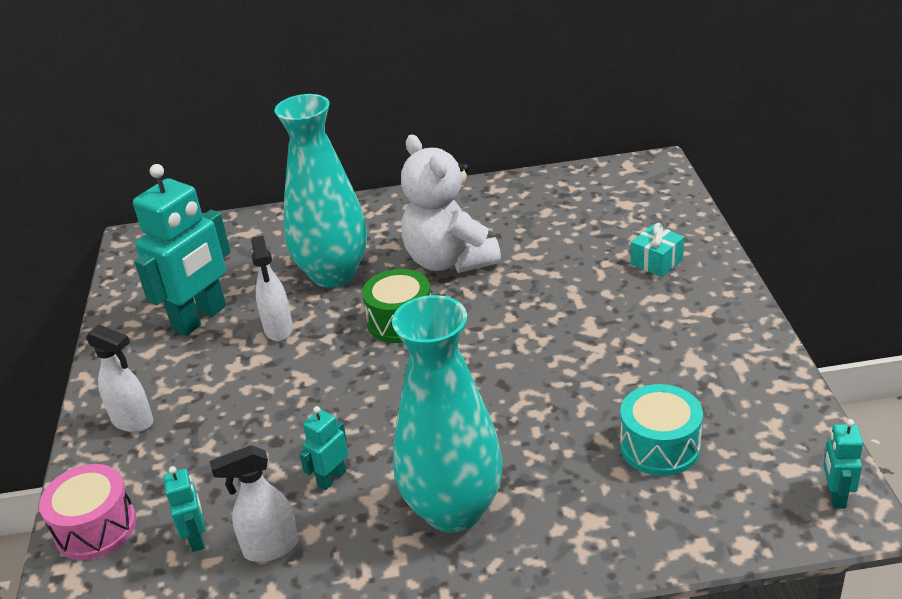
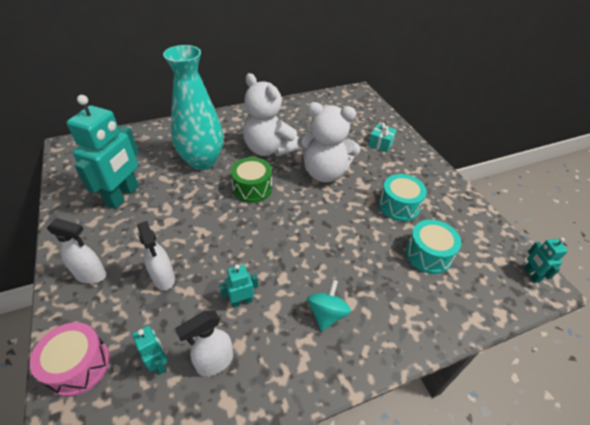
camera: 20 degrees left, 10 degrees up
(278, 329) = (177, 199): white spray bottle -> white spray bottle (164, 278)
(331, 478) = (241, 301): turquoise robot -> turquoise robot turned 45 degrees clockwise
(453, 510) = (326, 314): turquoise vase -> turquoise spinning top
(532, 305) = (324, 173): none -> white teddy bear
(643, 367) = (399, 206): none -> turquoise drum

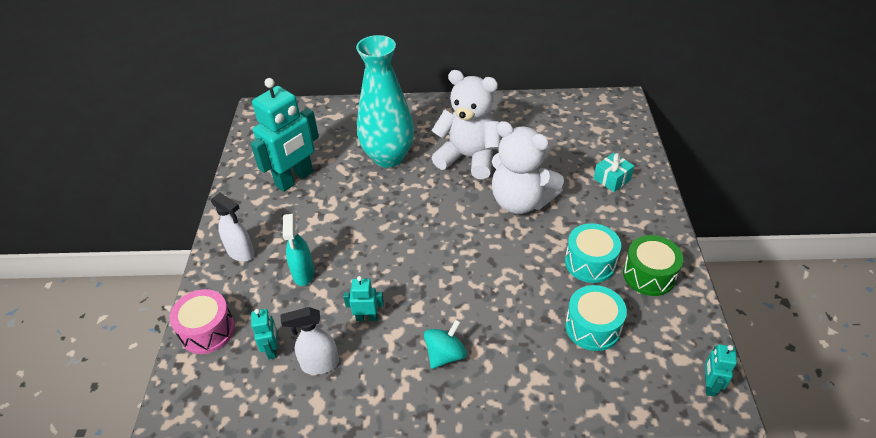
camera: 25 degrees right, 0 degrees up
(164, 278) = (303, 274): white spray bottle -> turquoise spray bottle
(252, 188) = (429, 201): green drum -> green drum (649, 275)
(269, 149) = (468, 157): white teddy bear -> white teddy bear turned 135 degrees clockwise

